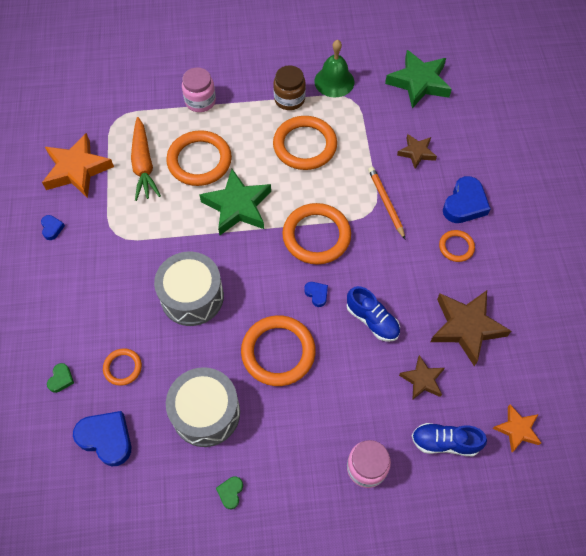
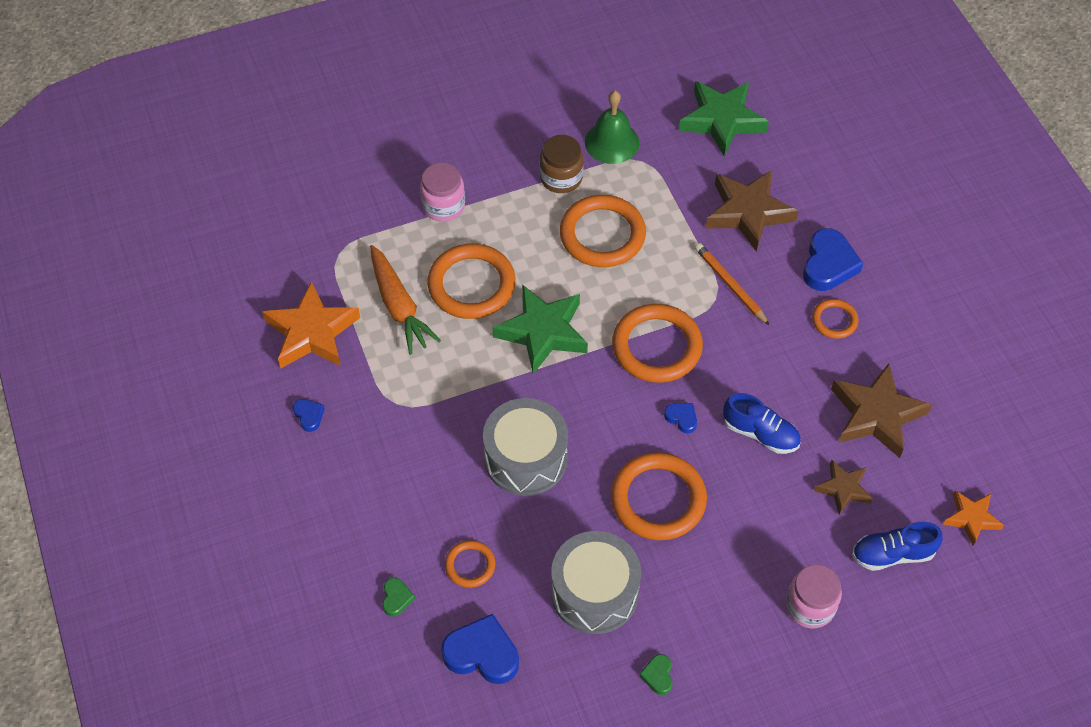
camera: 15 degrees left, 5 degrees down
(416, 153) = (748, 213): brown star -> brown star, size x1.78

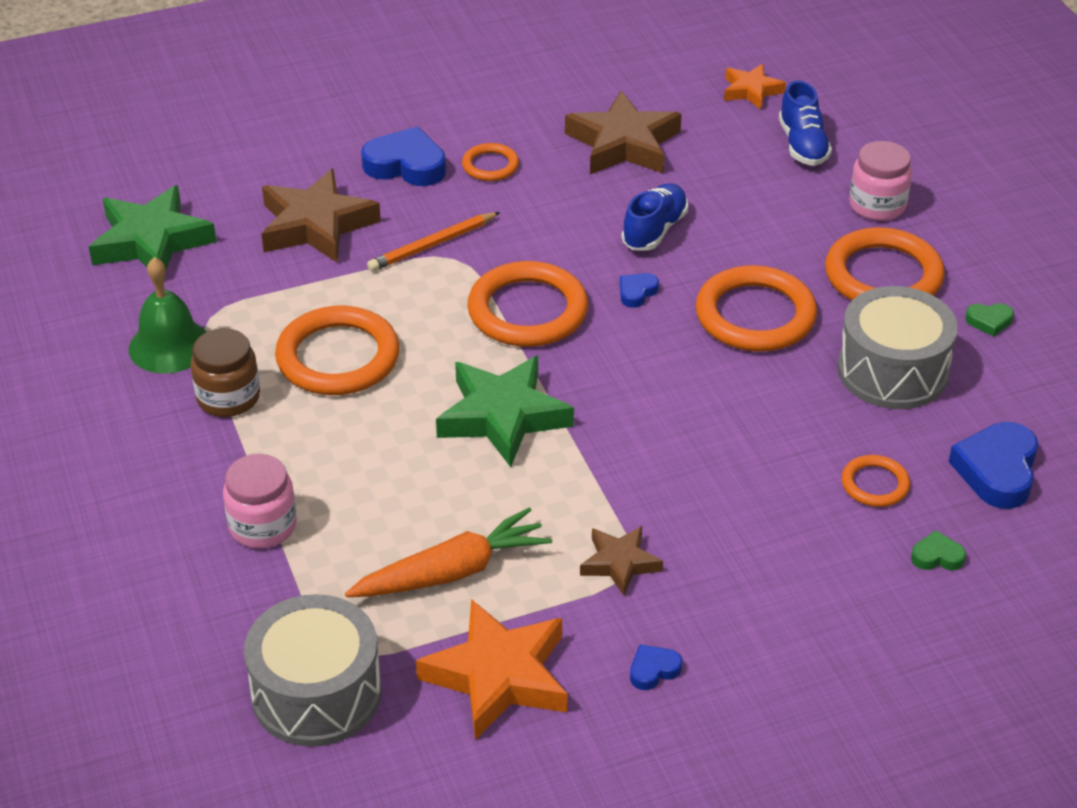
camera: 90 degrees left, 15 degrees down
(471, 285) = (416, 491): orange ring -> orange ring (883, 276)
(526, 458) = (707, 432): grey drum -> grey drum (316, 693)
(843, 489) = (724, 173): brown star -> brown star (620, 563)

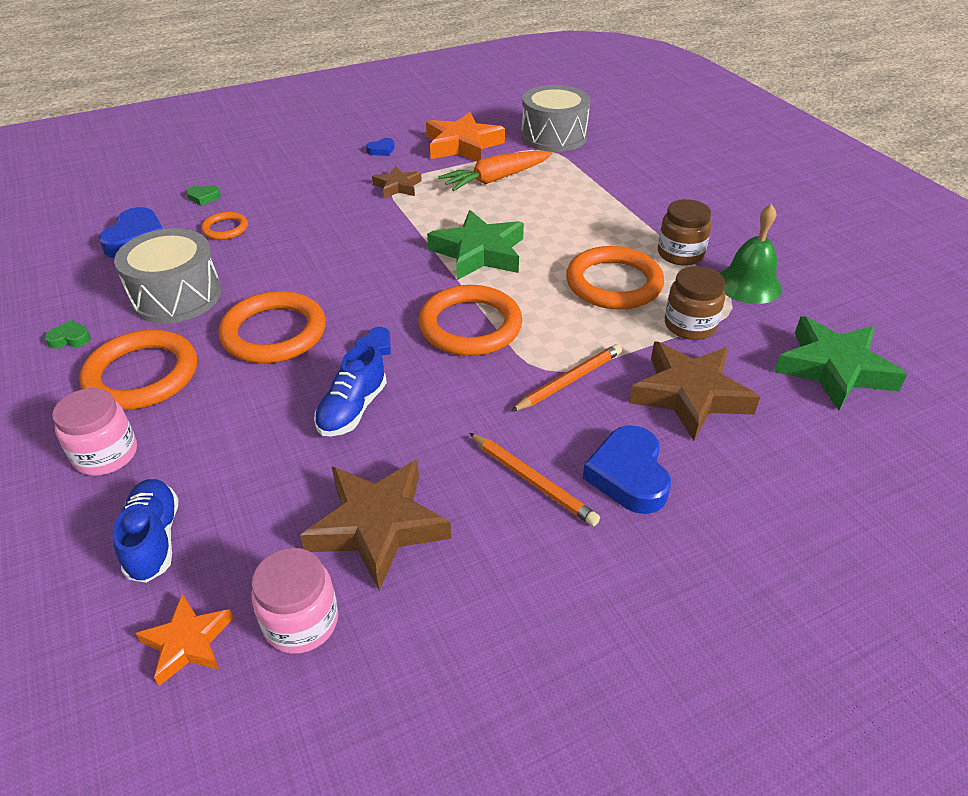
camera: 175 degrees right, 0 degrees up
(263, 526) = (616, 192): pink jar -> pink jar (301, 622)
(274, 297) = (690, 325): none -> brown jar
(406, 165) = (628, 475): blue heart -> blue heart turned 75 degrees clockwise
(490, 165) = (533, 481): orange ring -> orange pencil

